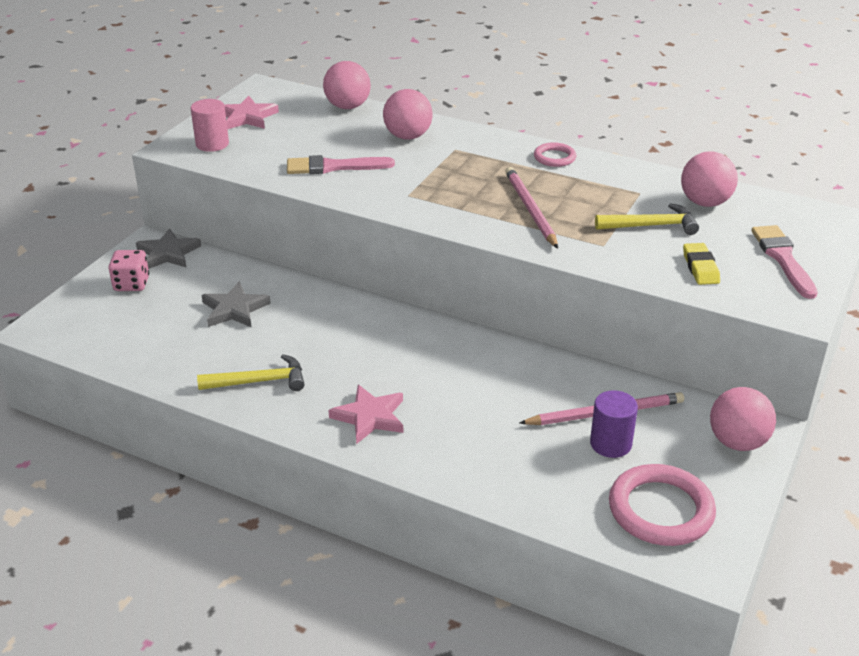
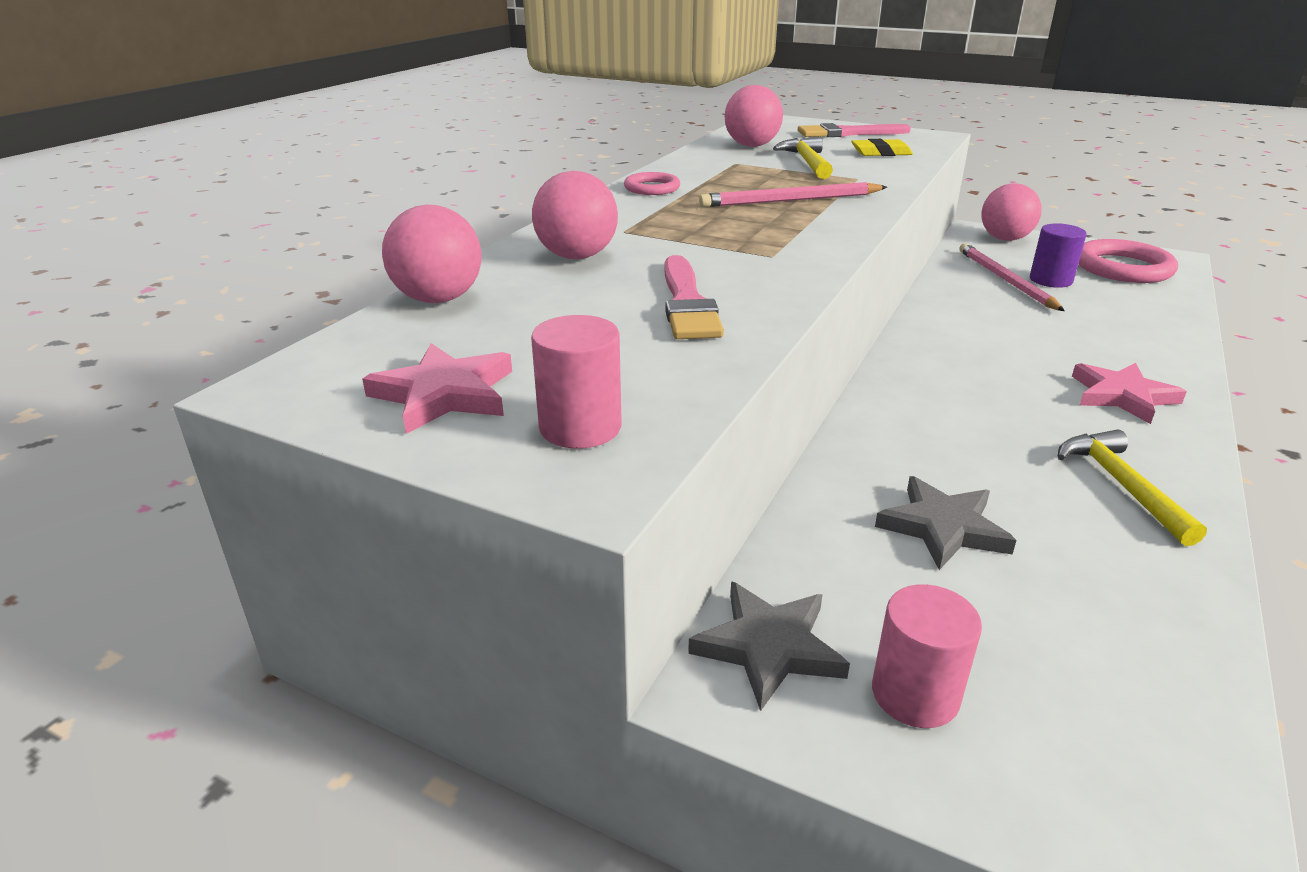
camera: 90 degrees left, 5 degrees down
(131, 284) = (915, 694): pink dice -> pink cylinder

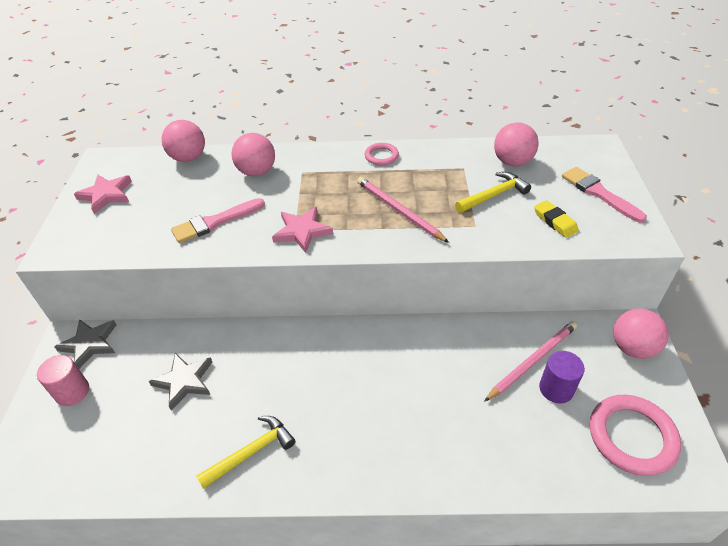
camera: 65 degrees right, 15 degrees up
(580, 427) = (90, 234): pink cylinder -> none
(1122, 396) = (366, 447): pink star -> pink star (302, 231)

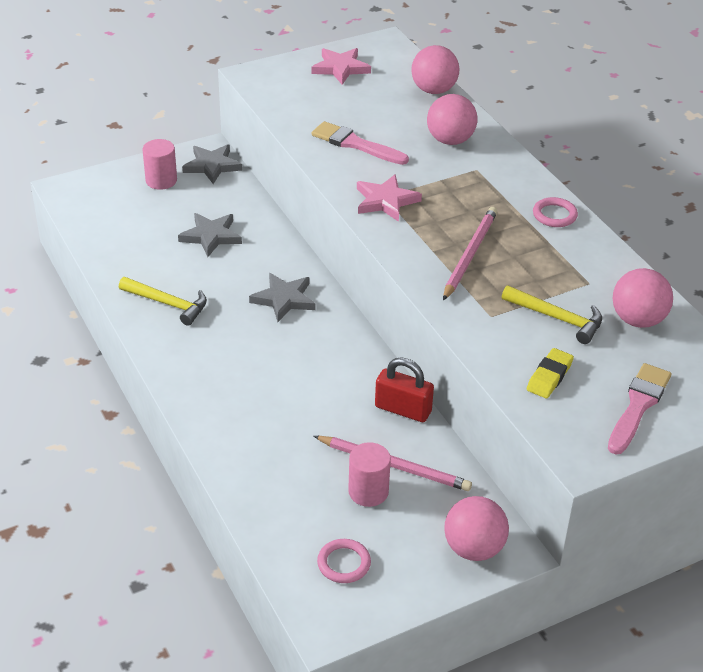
camera: 60 degrees right, 5 degrees down
(304, 359) = (284, 299): none -> grey star
(473, 332) = (403, 409): none -> red padlock
(556, 389) = (368, 492): purple cylinder -> pink cylinder
(632, 437) = (344, 563): pink ring -> pink ring, size x0.54

